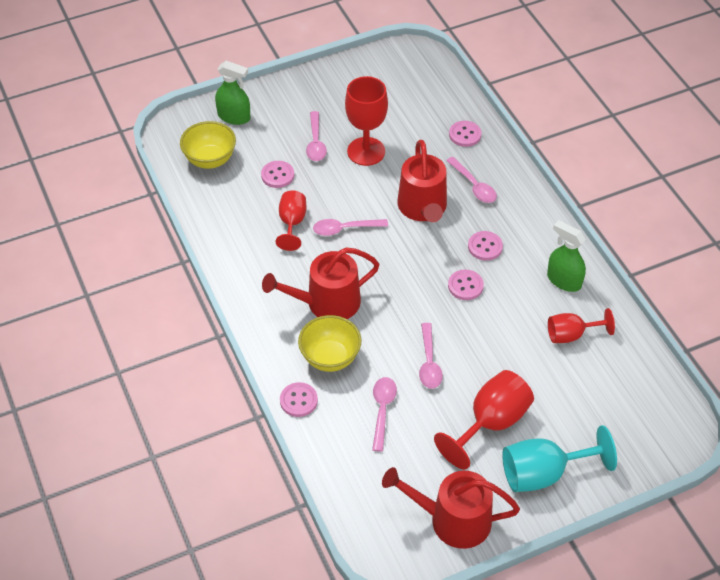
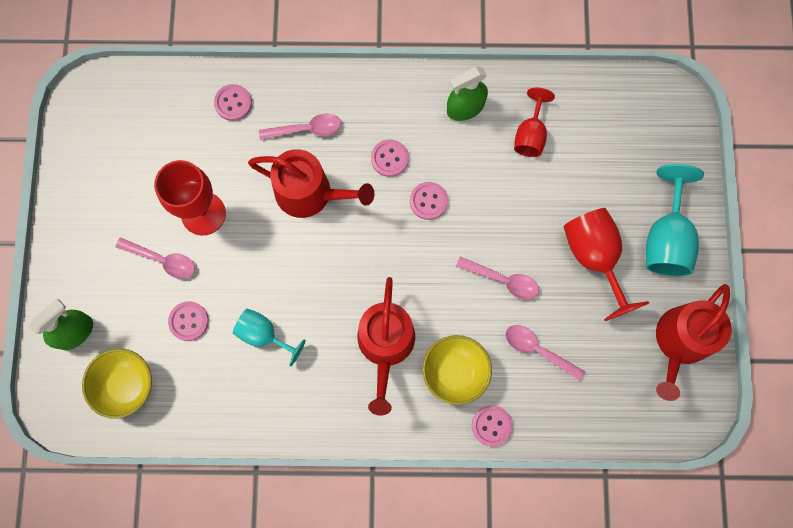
camera: 65 degrees left, 25 degrees up
(292, 223) = (264, 335): red goblet -> turquoise goblet
(345, 229) = (299, 284): pink spoon -> none

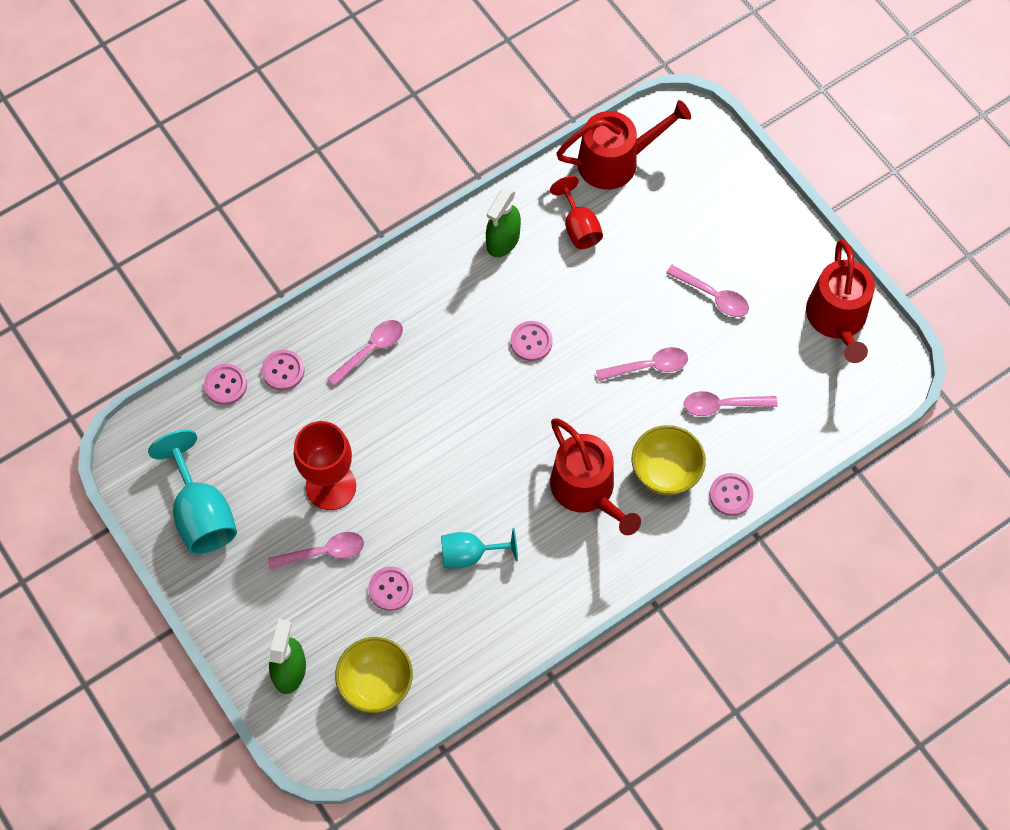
camera: 35 degrees left, 10 degrees down
(310, 193) = (417, 404): red watering can -> red watering can (615, 161)
(389, 158) = (467, 327): pink button -> pink button (226, 385)
(594, 257) = (713, 296): red goblet -> pink spoon
(666, 238) = (761, 240): turquoise goblet -> turquoise goblet (201, 513)

